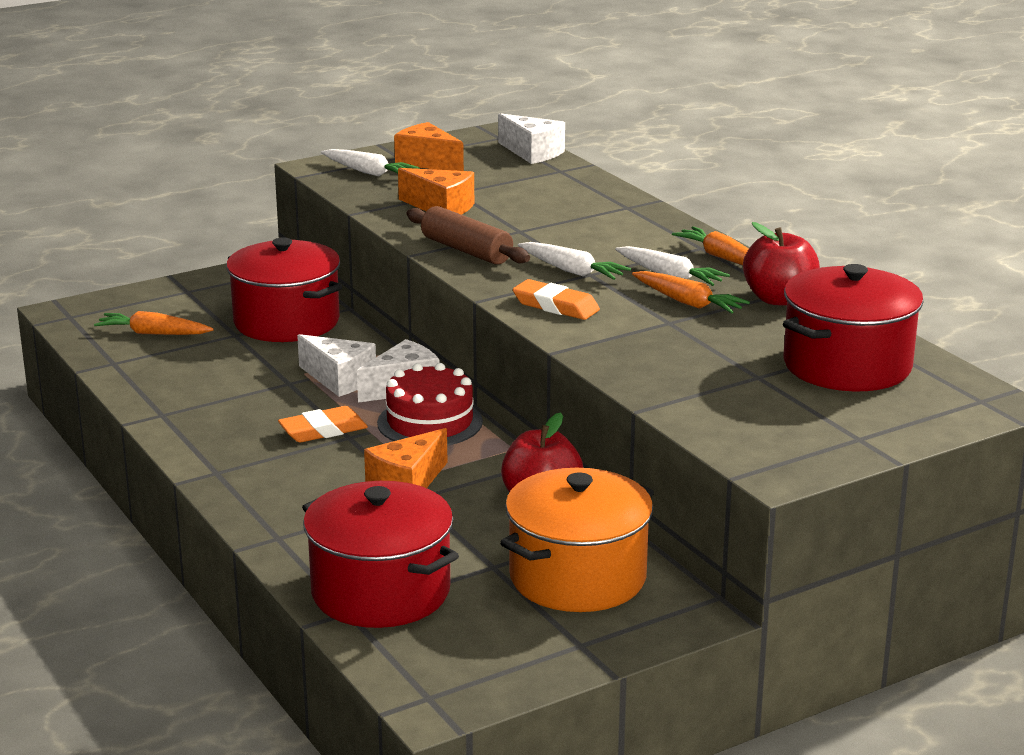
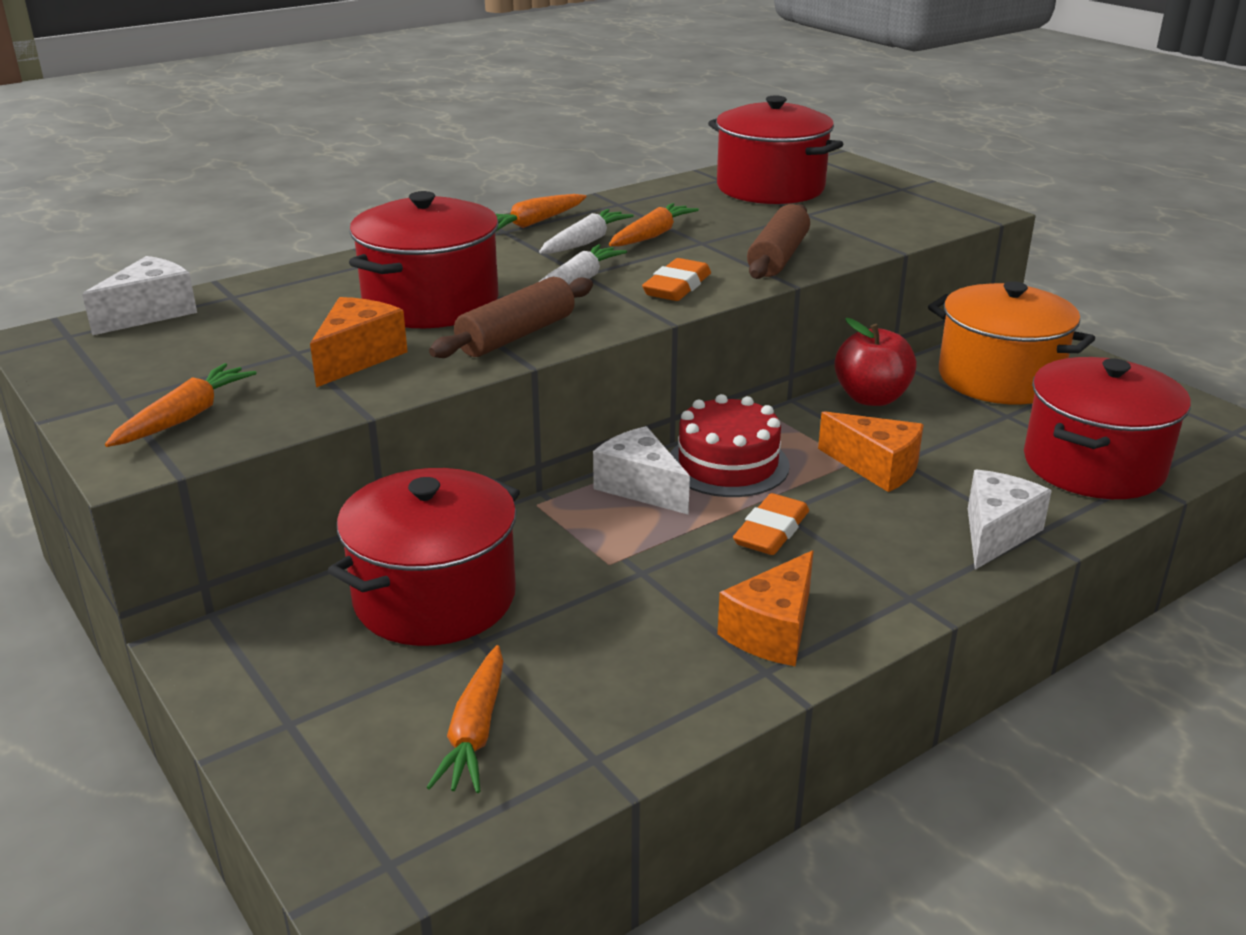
camera: 95 degrees left, 5 degrees up
(323, 430) = (771, 531): orange eraser -> orange eraser turned 60 degrees clockwise
(339, 380) = (626, 533): white cheese -> white cheese (996, 533)
(369, 172) = (185, 417): white carrot -> orange carrot
(427, 162) = (157, 377): orange cheese -> orange cheese (773, 631)
(535, 225) = (431, 303): none -> red pot
(625, 351) = (778, 257): none -> brown rolling pin
(778, 299) = (634, 205): red apple -> none

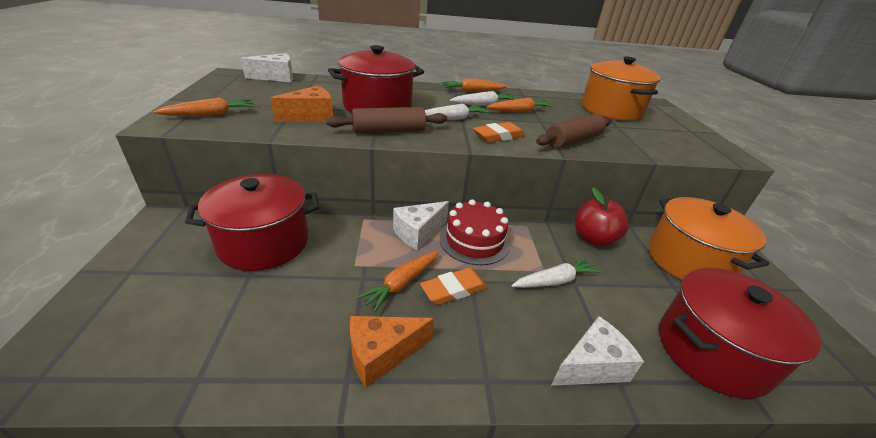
camera: 30 degrees right, 5 degrees up
(475, 732) = (178, 324): orange carrot -> orange carrot (402, 284)
(640, 487) = (418, 233): white cheese -> white cheese turned 120 degrees counterclockwise
(770, 188) = (611, 110): red pot -> orange pot
(876, 467) = (555, 281): orange cheese -> white carrot

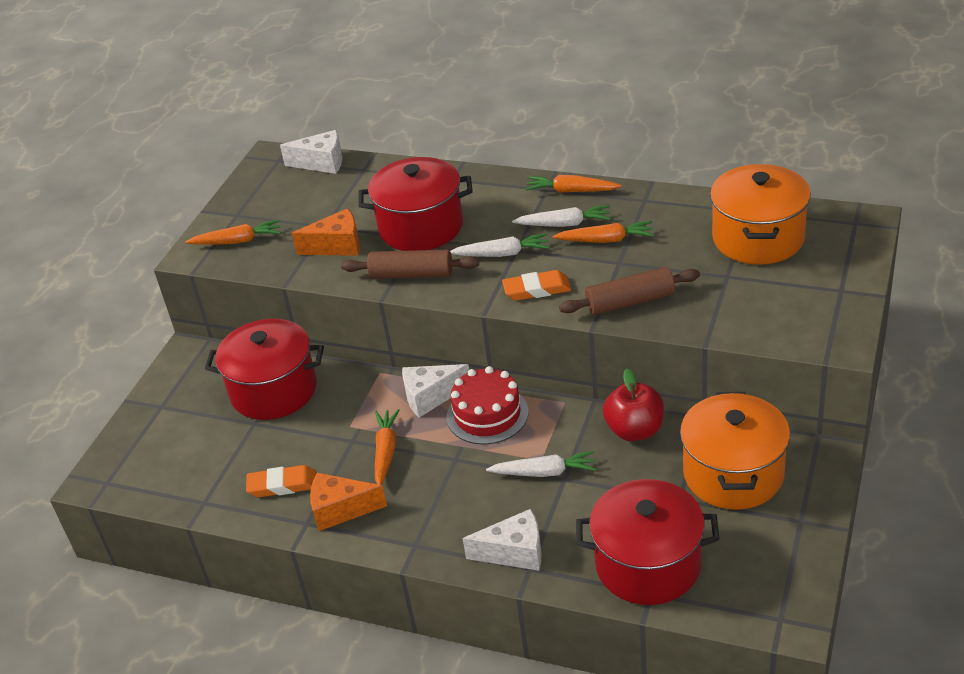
camera: 30 degrees right, 5 degrees up
(402, 284) = (385, 452): orange carrot -> orange carrot turned 120 degrees clockwise
(453, 289) = (432, 465): orange eraser -> orange eraser (282, 485)

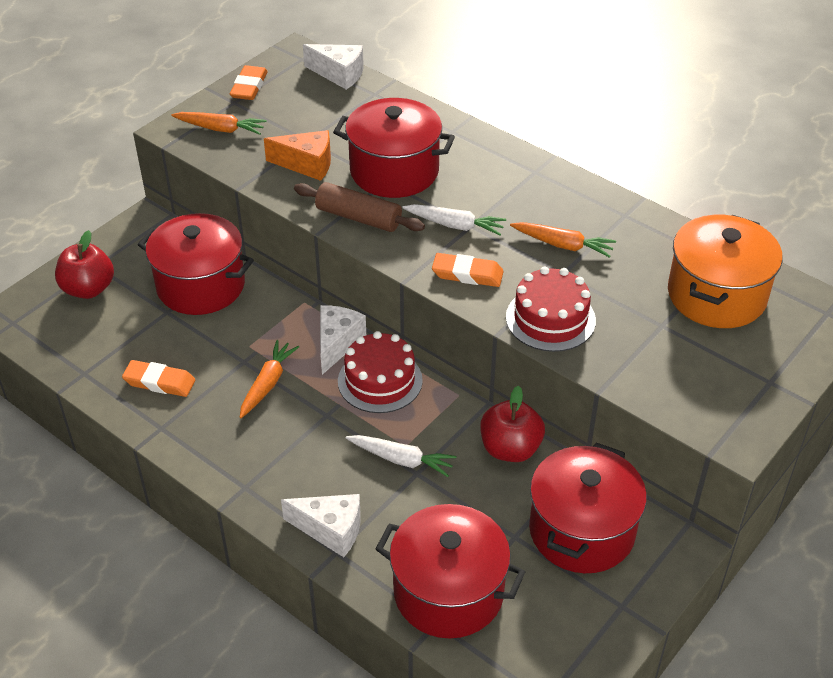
camera: 15 degrees right, 5 degrees up
(166, 429) = (88, 289): none -> red apple
(243, 198) = (249, 87): none -> orange eraser
(340, 510) = (197, 426): orange cheese -> none
(430, 397) = (337, 343): white cheese -> white cheese turned 105 degrees clockwise
(564, 224) = (532, 214): white carrot -> none
(571, 191) = (558, 182): orange carrot -> none
(630, 301) = (550, 319): brown rolling pin -> red cake
(733, 474) = (581, 530): orange pot -> red pot

